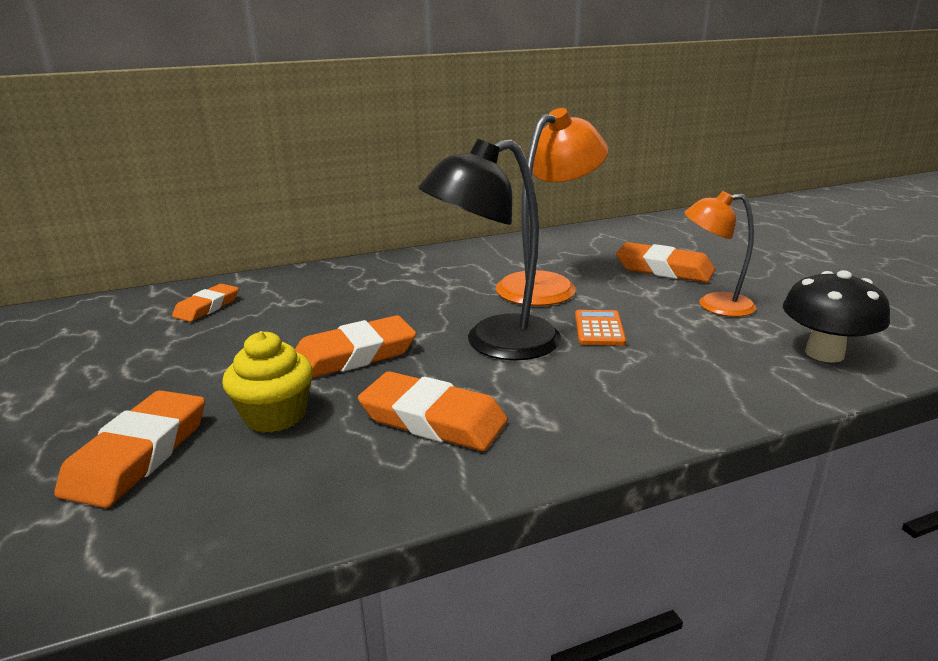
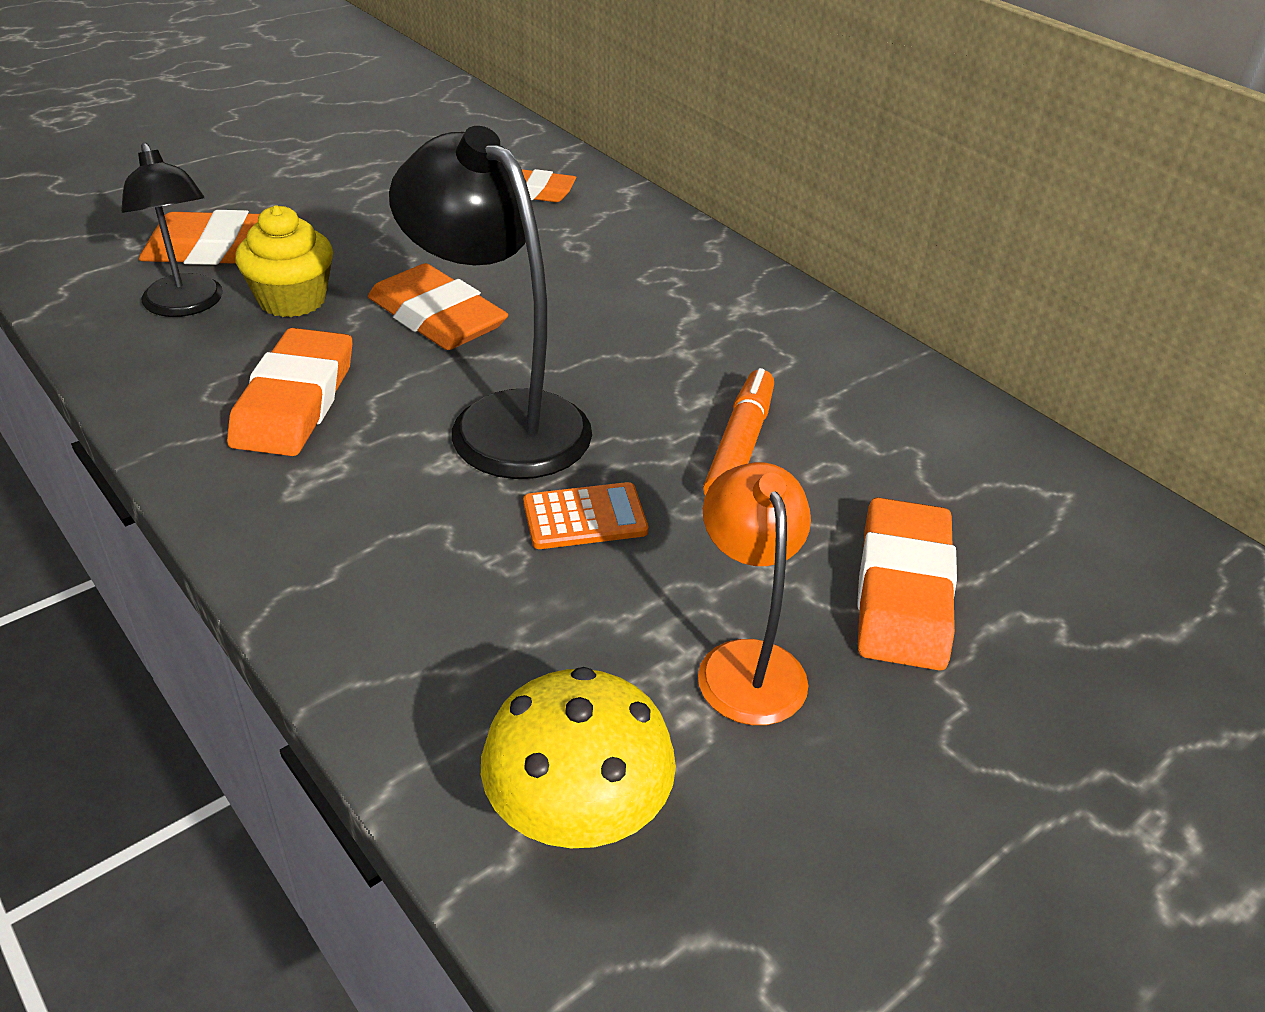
camera: 70 degrees right, 15 degrees up
(234, 475) = (186, 305): none -> black lamp
(547, 285) = (739, 447): orange lamp -> orange marker
(824, 353) = (577, 815): black mushroom -> yellow mushroom

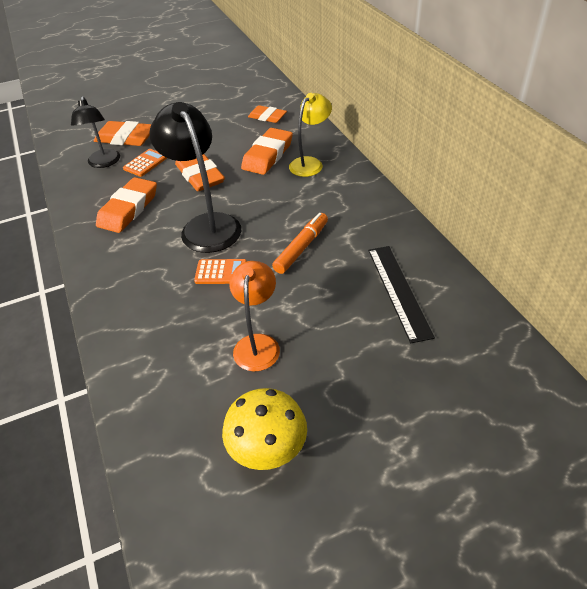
camera: 20 degrees right, 5 degrees up
(292, 300) = (145, 163): yellow cupcake -> orange calculator
(577, 815) = (163, 394): yellow mushroom -> yellow mushroom (268, 449)
(672, 277) = (310, 163): none -> yellow lamp
(902, 591) = (341, 322): orange eraser -> orange eraser (267, 155)
(984, 513) = (398, 291): none -> black ruler

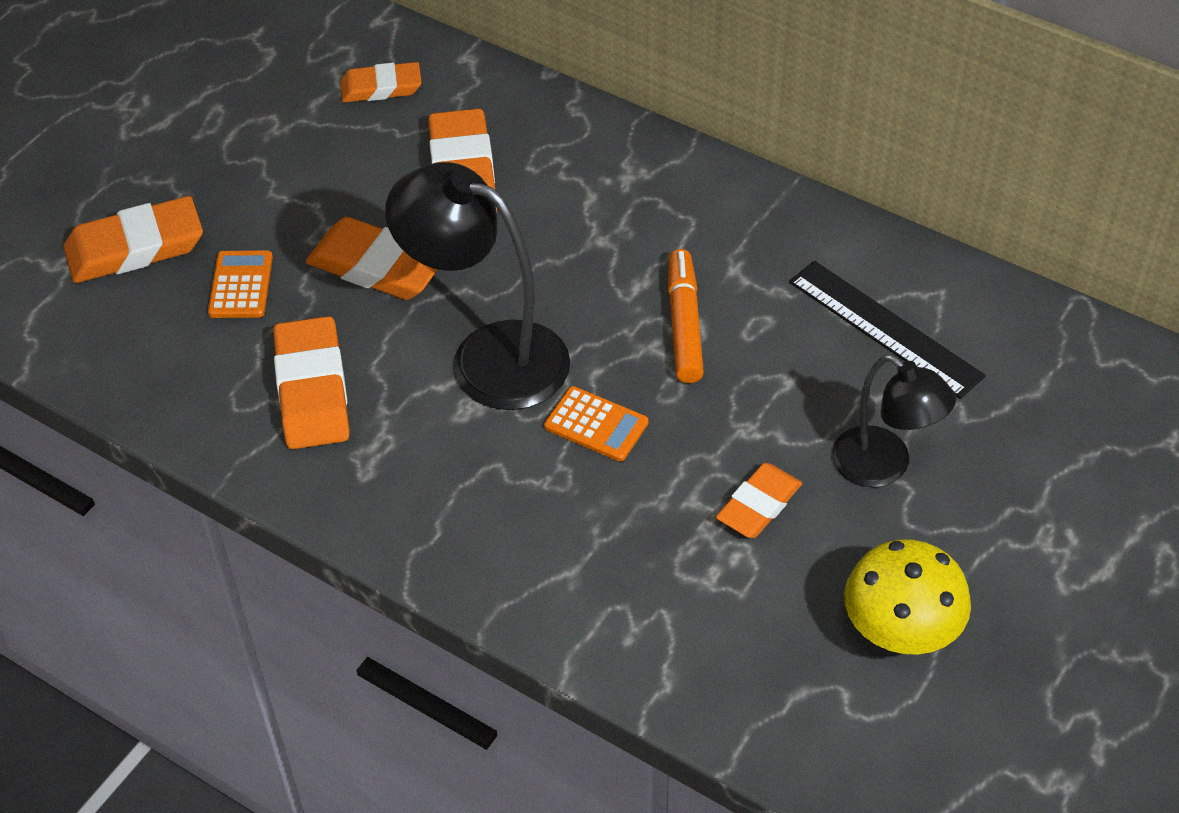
camera: 35 degrees left, 5 degrees up
(104, 163) = (153, 320): black lamp -> black lamp (884, 467)
(221, 272) = (596, 425): orange calculator -> orange calculator turned 60 degrees clockwise
(258, 344) = (759, 505): orange lamp -> orange eraser
(310, 163) = (556, 158): yellow lamp -> none

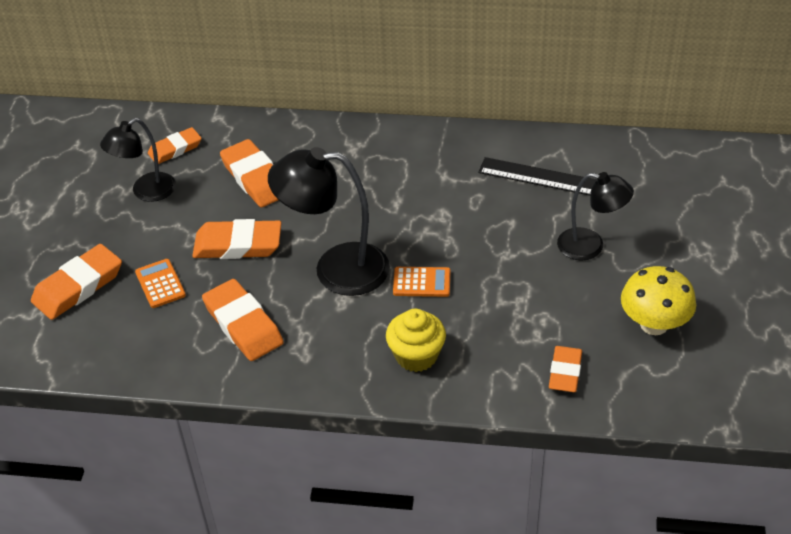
camera: 25 degrees left, 5 degrees down
(304, 139) = (146, 192): none -> black lamp
(518, 535) = (416, 356): none -> yellow cupcake
(684, 324) = (435, 213): orange marker -> none
(759, 505) = (538, 290): orange eraser -> orange eraser (565, 372)

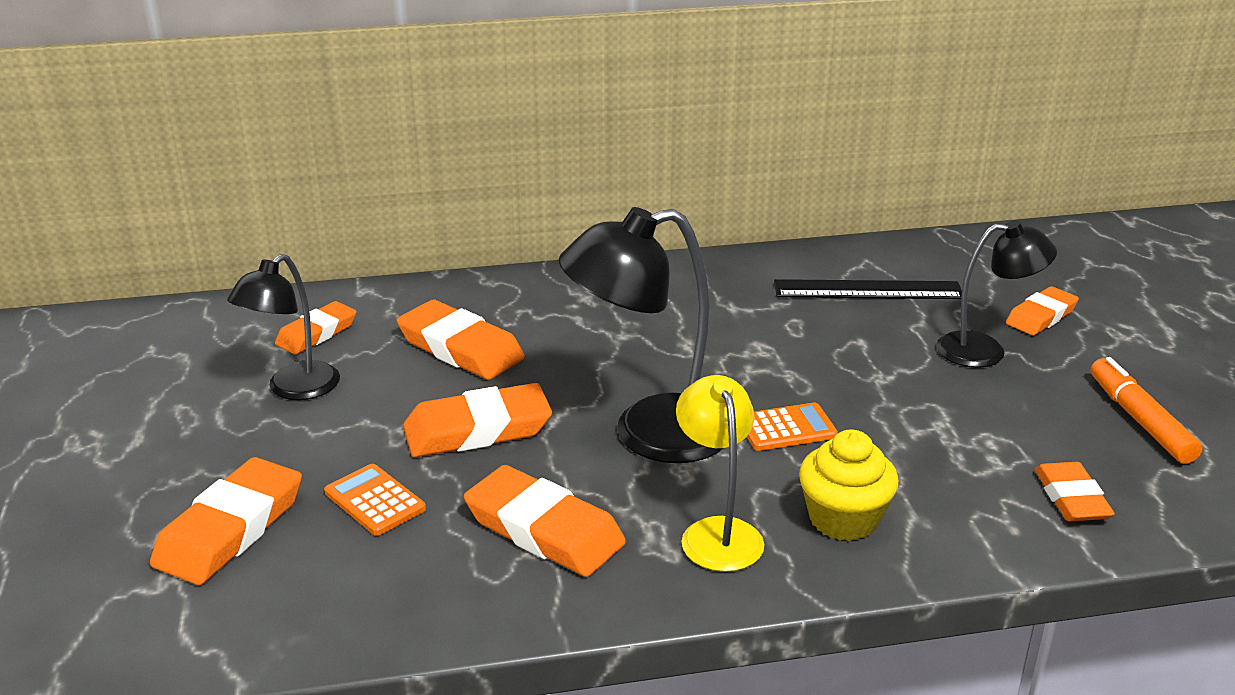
camera: 20 degrees left, 15 degrees down
(338, 348) = (717, 532): none -> yellow lamp
(650, 224) = (1041, 316): none -> orange eraser
(654, 324) = (1140, 420): yellow mushroom -> orange marker

